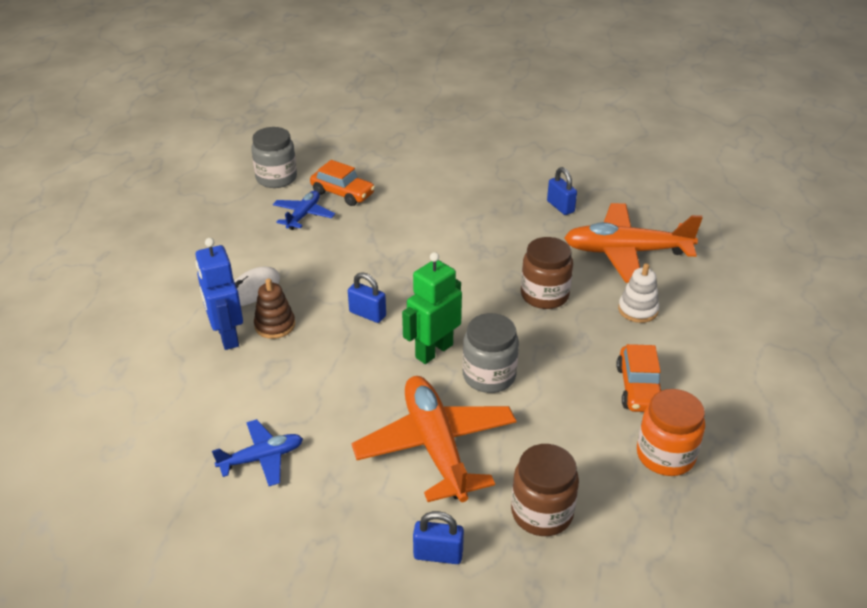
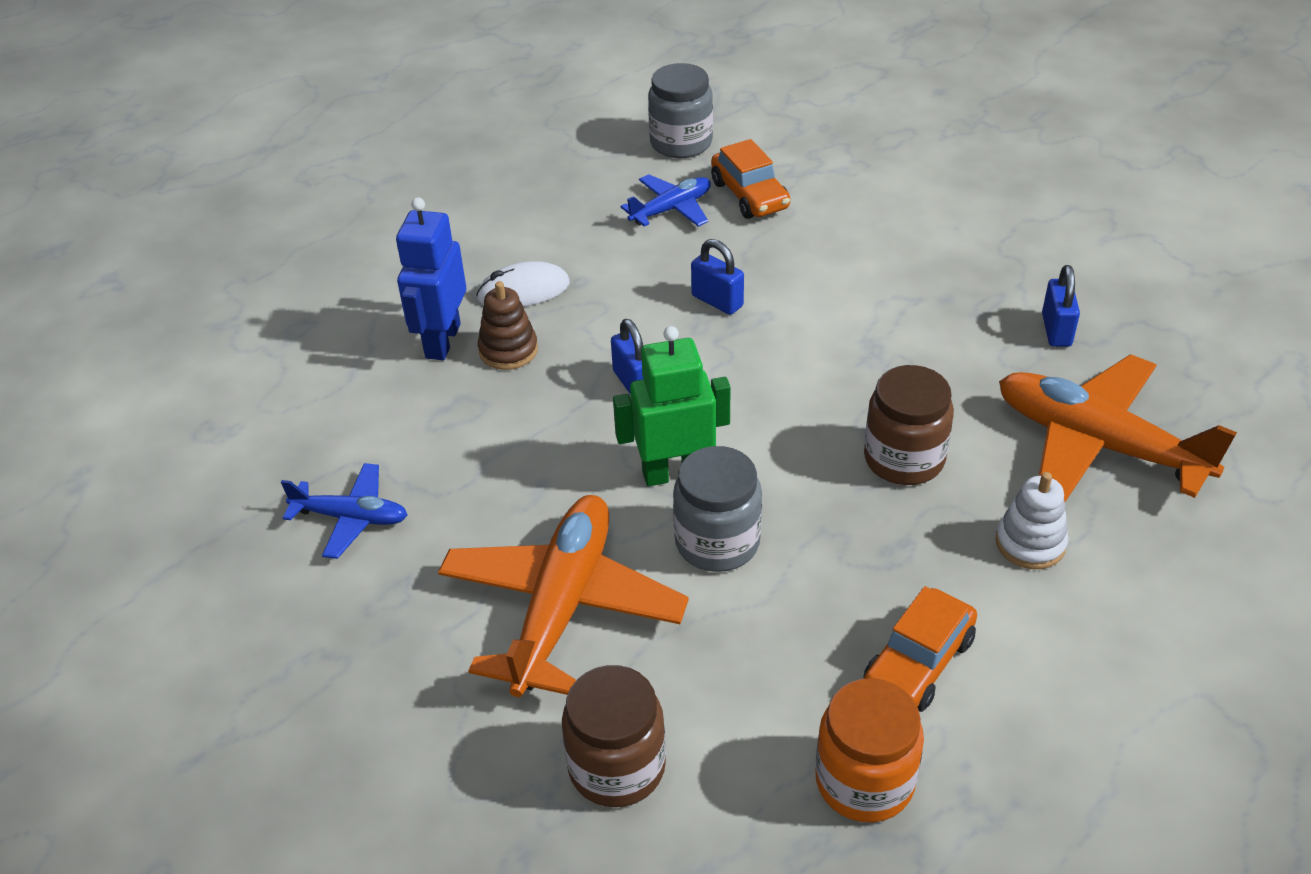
camera: 35 degrees right, 5 degrees up
(438, 554) = (441, 749): blue padlock -> blue padlock (717, 301)

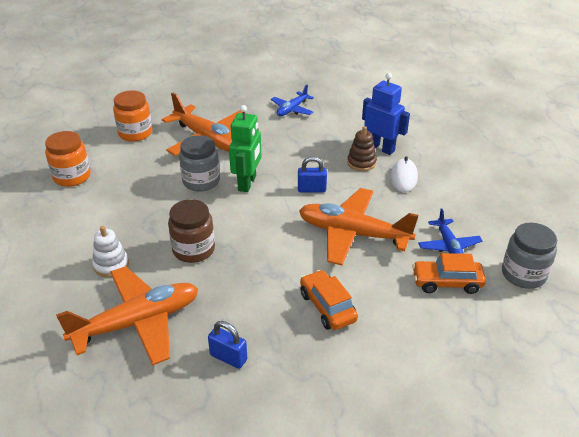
camera: 115 degrees right, 5 degrees down
(617, 767) = (135, 133): brown jar -> orange jar
(717, 301) = (353, 234): blue padlock -> orange plane
(918, 663) = (96, 207): orange car -> orange car (327, 307)

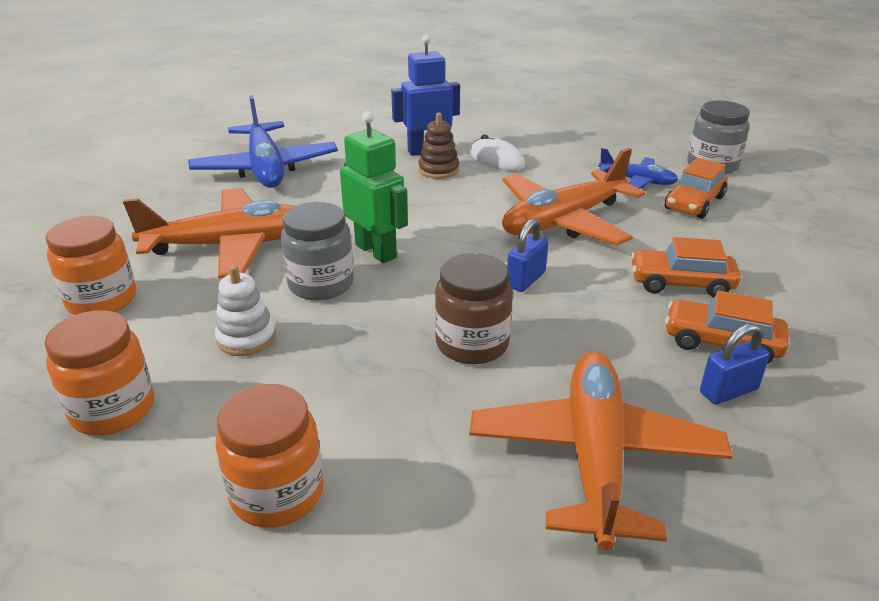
camera: 55 degrees left, 5 degrees down
(54, 241) = (277, 493): none -> orange jar
(111, 265) = (424, 440): white stacking toy -> white stacking toy (246, 338)
(275, 342) = (721, 343): none -> orange car
(292, 109) = (265, 168): blue plane -> blue plane, size x1.88
(311, 189) = (449, 215): blue padlock -> blue padlock (526, 280)

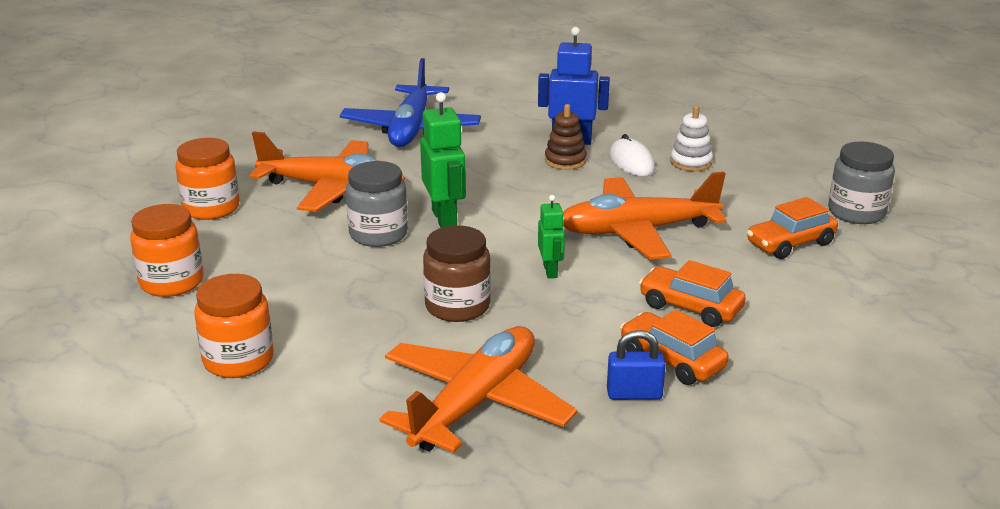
camera: 25 degrees right, 5 degrees down
(246, 338) = (292, 259): white stacking toy -> white stacking toy (691, 162)
(526, 280) = (550, 271): blue padlock -> green robot
(637, 181) = (754, 211): blue plane -> none

